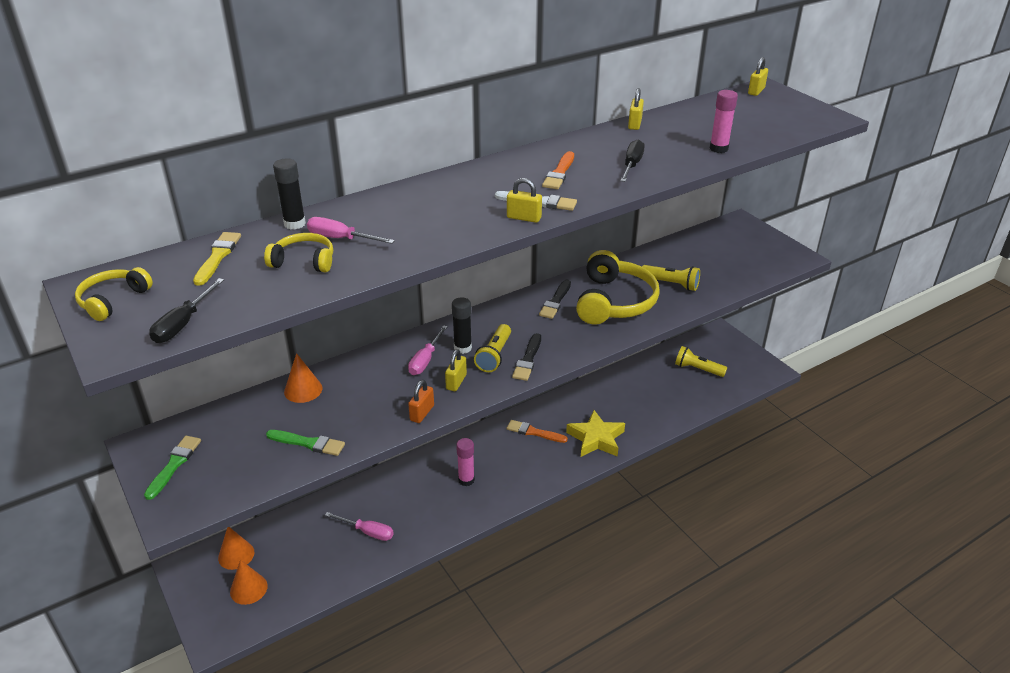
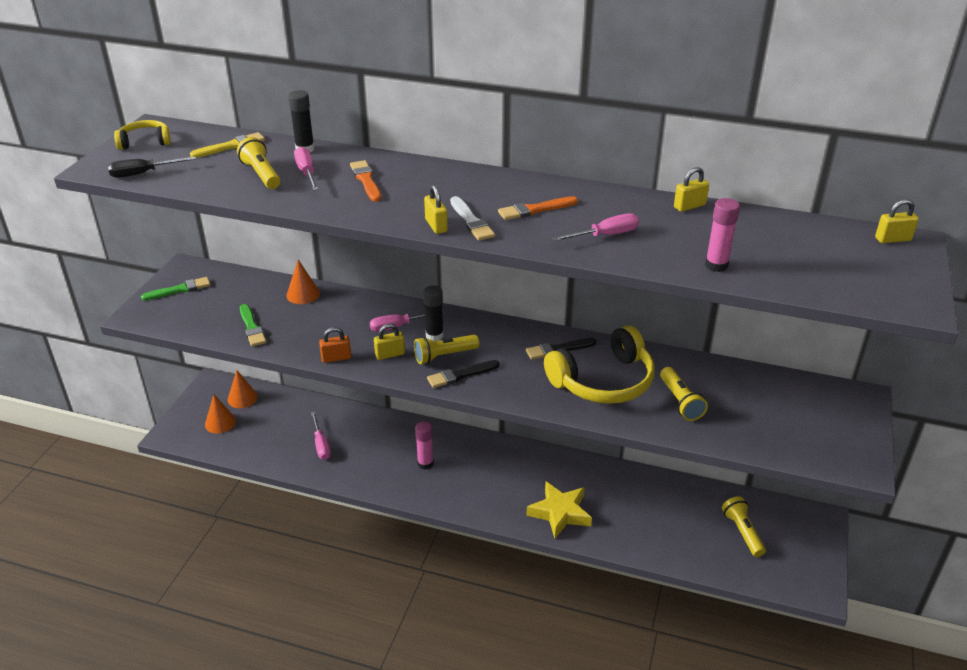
camera: 50 degrees right, 0 degrees up
(304, 261) = (261, 174): yellow headphones -> yellow flashlight
(534, 432) = (522, 470): orange brush -> orange brush (366, 180)
(632, 165) = (605, 235): black screwdriver -> pink screwdriver

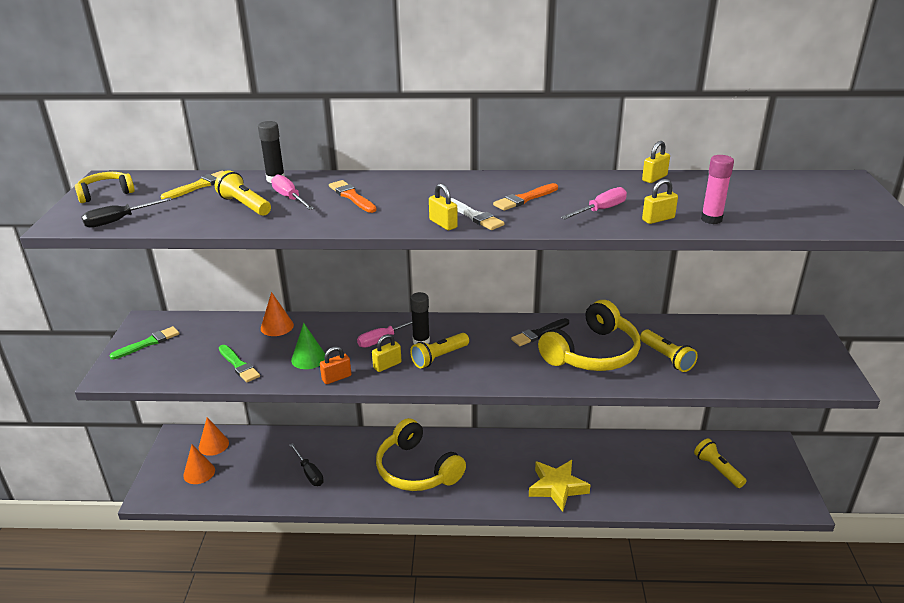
camera: 15 degrees left, 5 degrees down
(318, 333) = (308, 358): none -> green cone
(321, 445) = (309, 473): pink screwdriver -> black screwdriver
(425, 463) = (416, 469): pink glue stick -> yellow headphones
(460, 375) = (462, 371): black brush -> none
(893, 239) = (833, 180): yellow padlock -> yellow padlock (658, 219)

